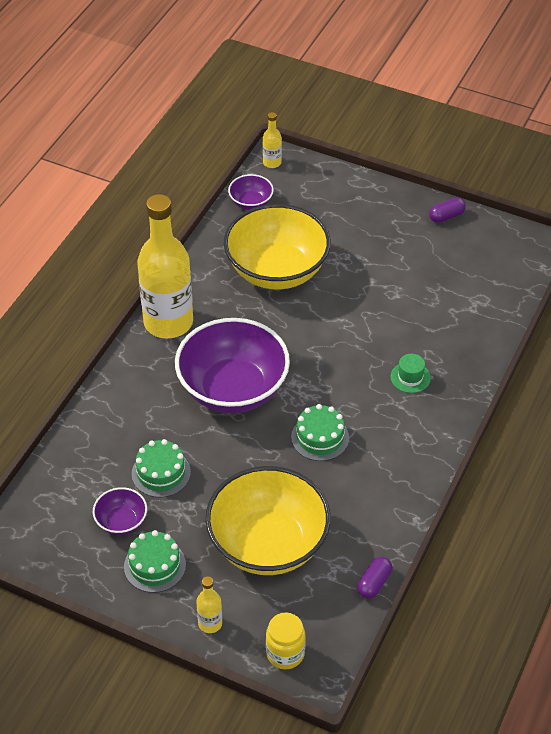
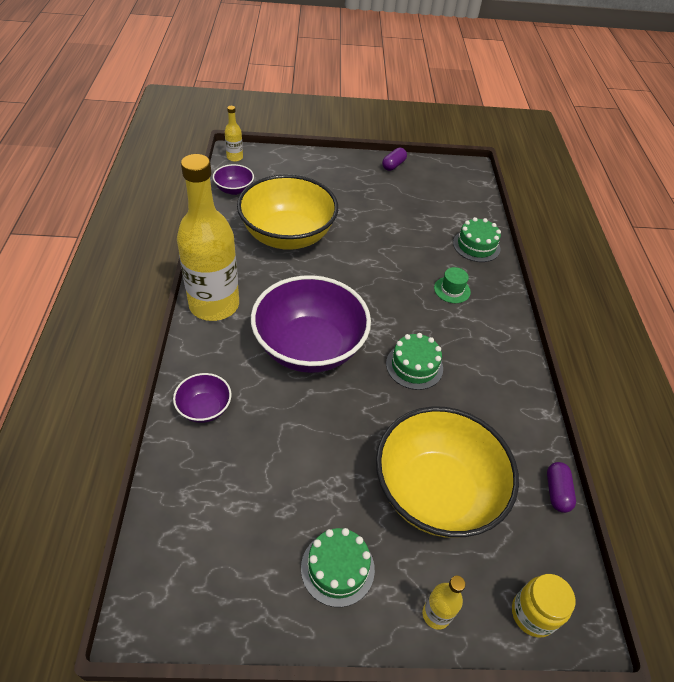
camera: 30 degrees left, 0 degrees up
(121, 521) = (273, 529): purple bowl -> purple bowl (204, 408)
(161, 473) = (286, 456): green cake -> green cake (476, 246)

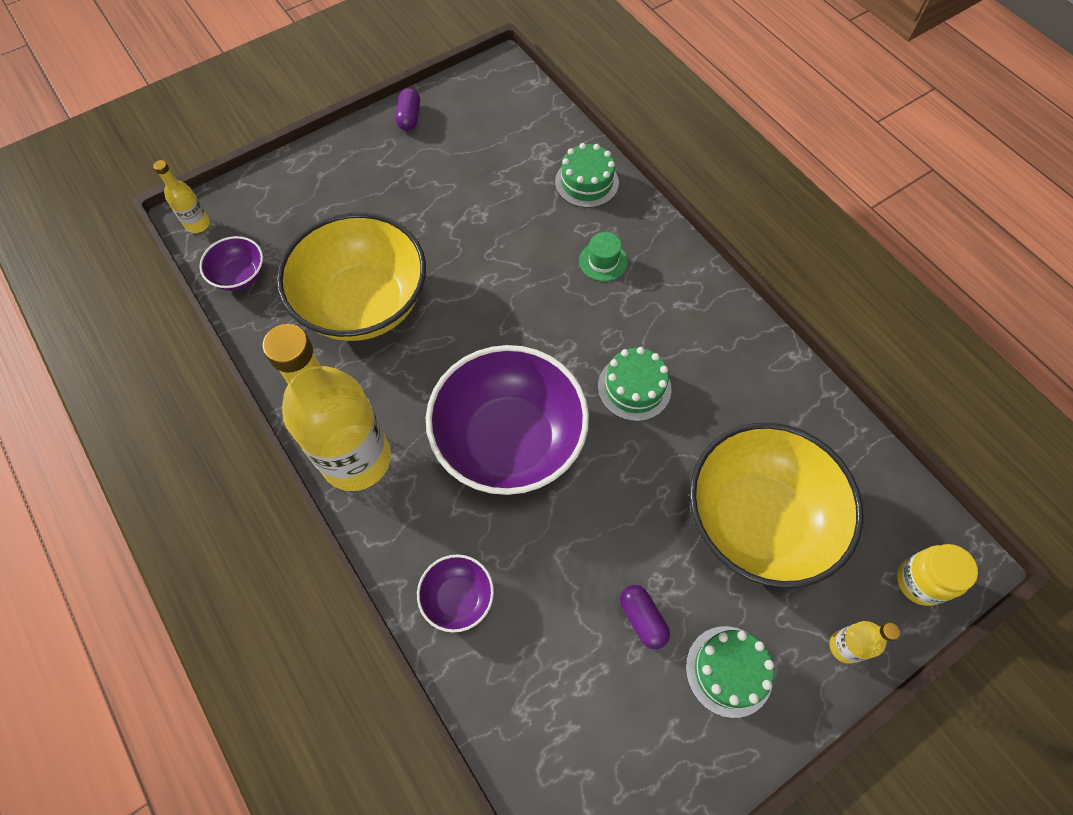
camera: 30 degrees left, 15 degrees up
(556, 492) = (860, 439): purple capsule -> purple capsule (642, 619)

